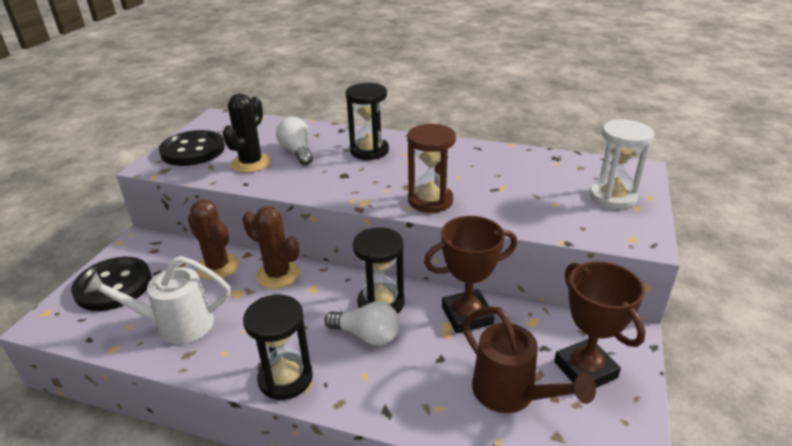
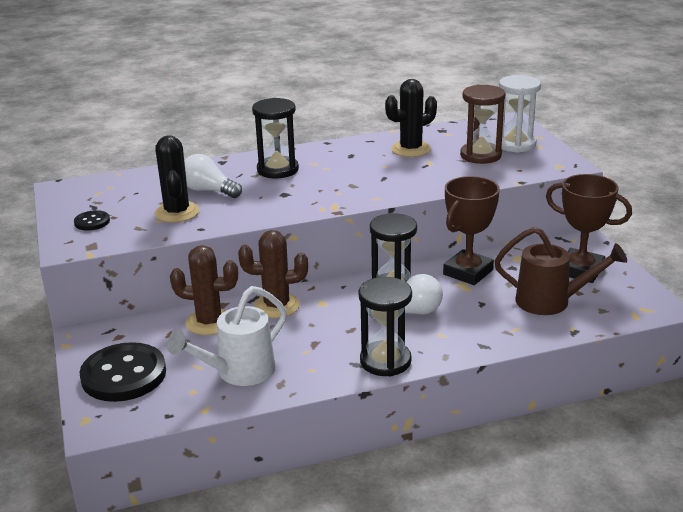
camera: 35 degrees left, 5 degrees down
(193, 150) = (92, 222): black button -> black button, size x0.47
(430, 201) = (387, 188): brown hourglass -> brown hourglass (480, 155)
(502, 168) = (411, 149): none -> black cactus

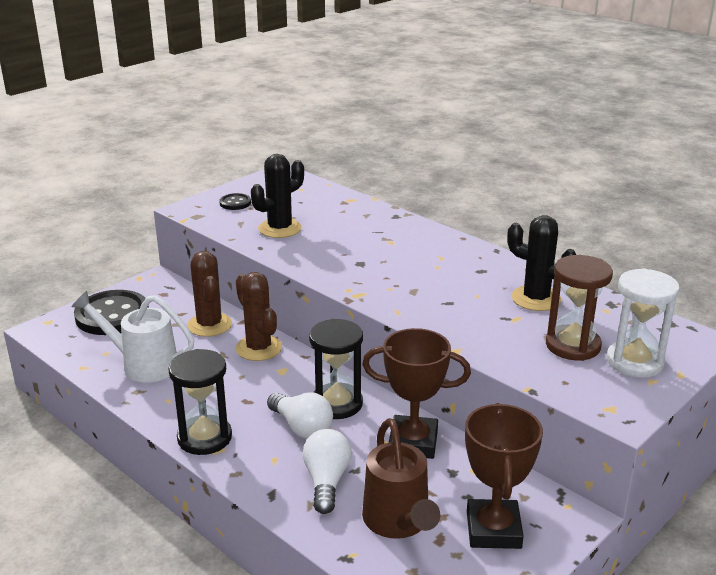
camera: 60 degrees right, 0 degrees up
(209, 191) = (332, 228): white light bulb -> white light bulb (326, 481)
(277, 170) = (406, 245): black hourglass -> none

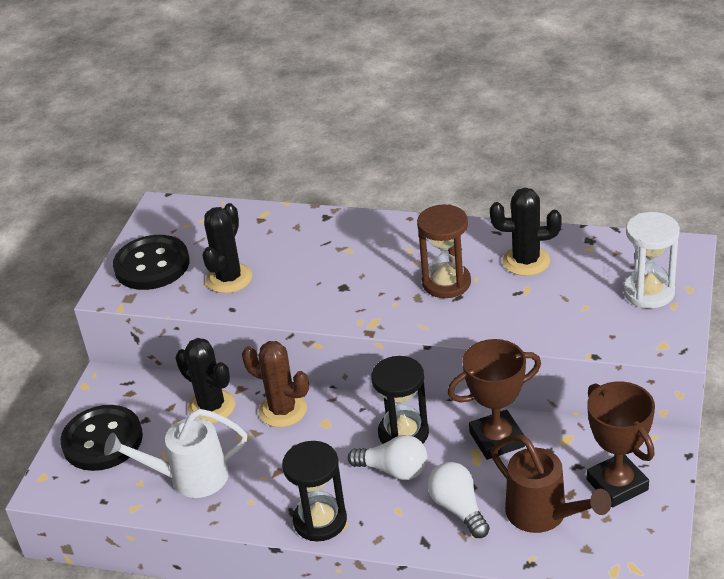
camera: 25 degrees left, 10 degrees up
(209, 325) = (211, 407): brown cactus -> black cactus
(235, 203) = (152, 265): black button -> black button, size x2.14
(572, 345) = (591, 297): brown hourglass -> brown hourglass (446, 283)

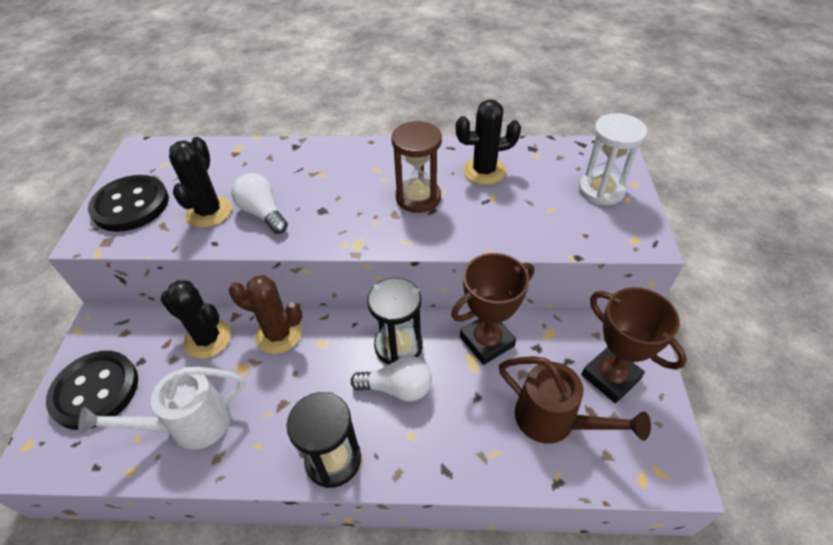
camera: 15 degrees left, 10 degrees up
(458, 508) = (470, 424): white light bulb -> white light bulb (263, 213)

